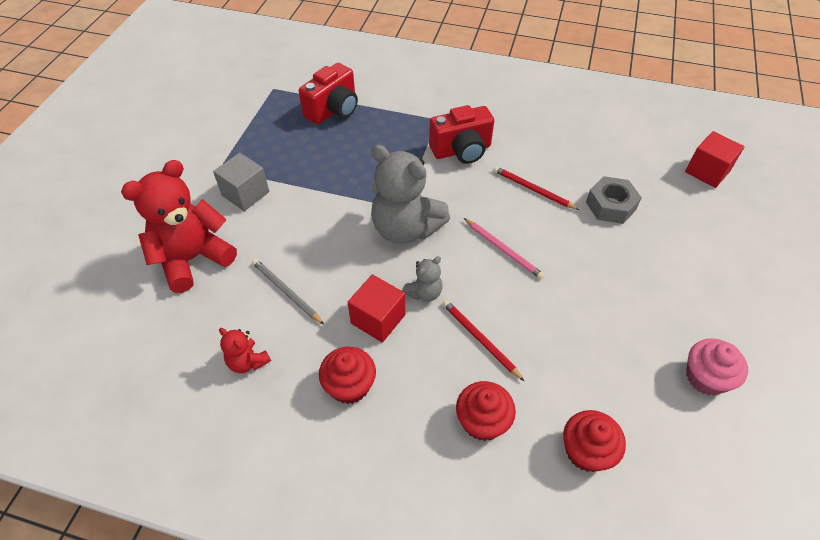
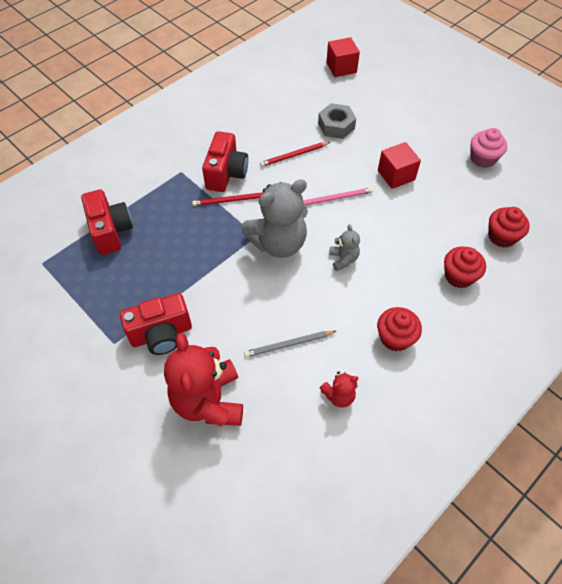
camera: 60 degrees left, 5 degrees up
(245, 194) = (161, 334): grey cube -> red camera
(378, 319) = (349, 296): red cube -> red cube (396, 175)
(480, 339) = (399, 247): red pencil -> red pencil (231, 200)

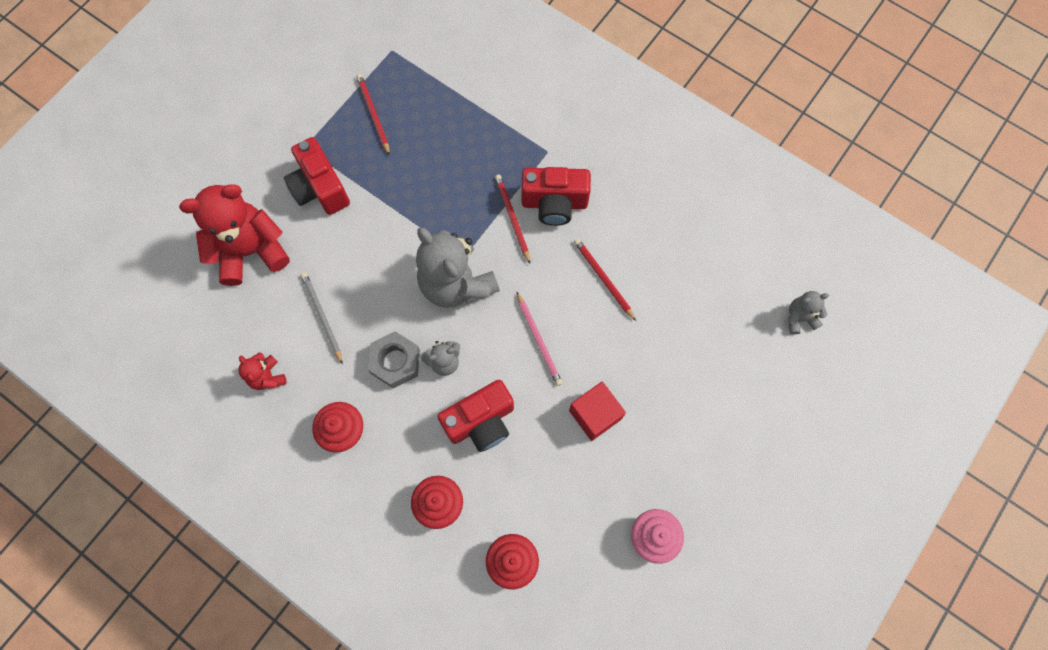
camera: 80 degrees right, 15 degrees up
(101, 284) = (373, 114): none -> red pencil
(111, 231) = (444, 102): red camera -> red camera (481, 421)
(336, 126) = (672, 325): grey nut -> grey nut (395, 362)
(341, 68) = (799, 318): red cube -> grey teddy bear

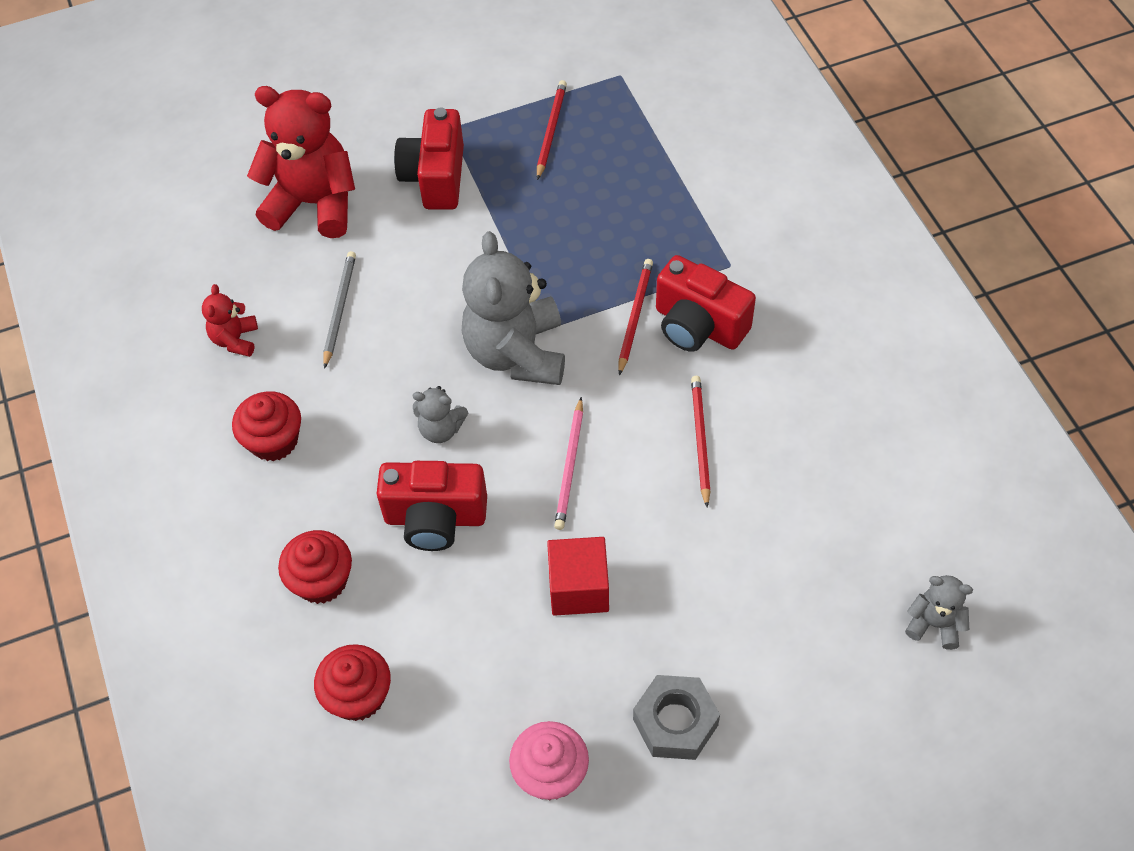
camera: 35 degrees right, 15 degrees down
(395, 362) = (385, 400): grey nut -> grey nut (675, 722)

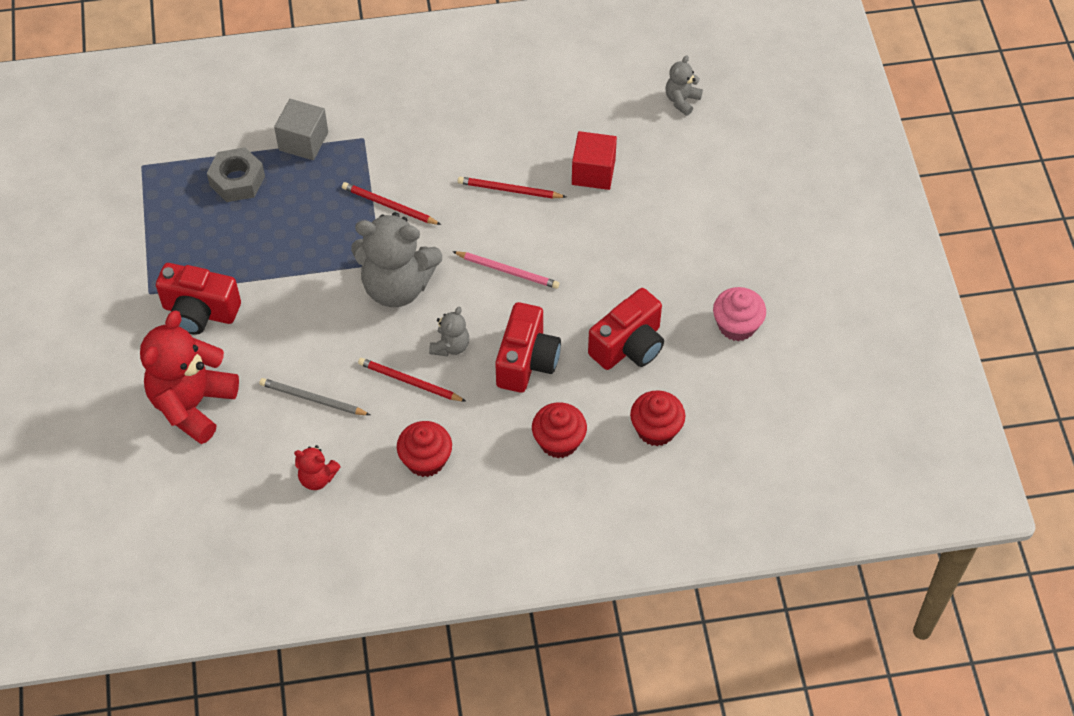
camera: 80 degrees left, 0 degrees up
(551, 130) = (182, 223): red pencil -> red pencil (409, 382)
(579, 588) = (607, 284): red cube -> red cube (593, 172)
(675, 722) = (717, 250): grey nut -> grey nut (237, 180)
(698, 326) = (411, 169): red camera -> red camera (628, 346)
(704, 208) = (303, 141): none -> grey cube

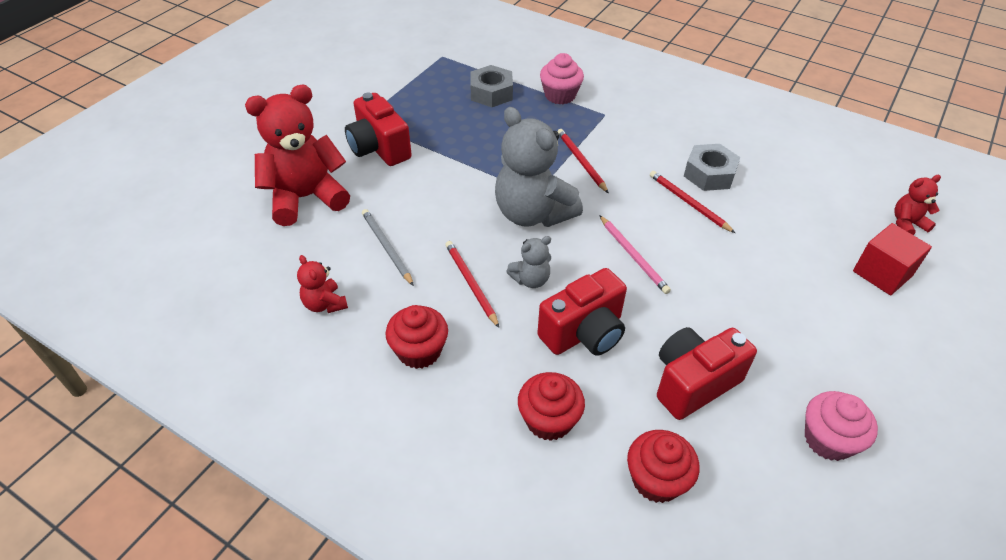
camera: 40 degrees right, 10 degrees down
(303, 141) = (560, 95): grey cube -> pink cupcake
(503, 148) = (709, 174): none -> grey nut
(593, 172) = (776, 230): red cube -> red cube (882, 273)
(628, 346) = (693, 383): red camera -> red camera turned 150 degrees clockwise
(682, 100) = (907, 224): grey teddy bear -> red teddy bear

